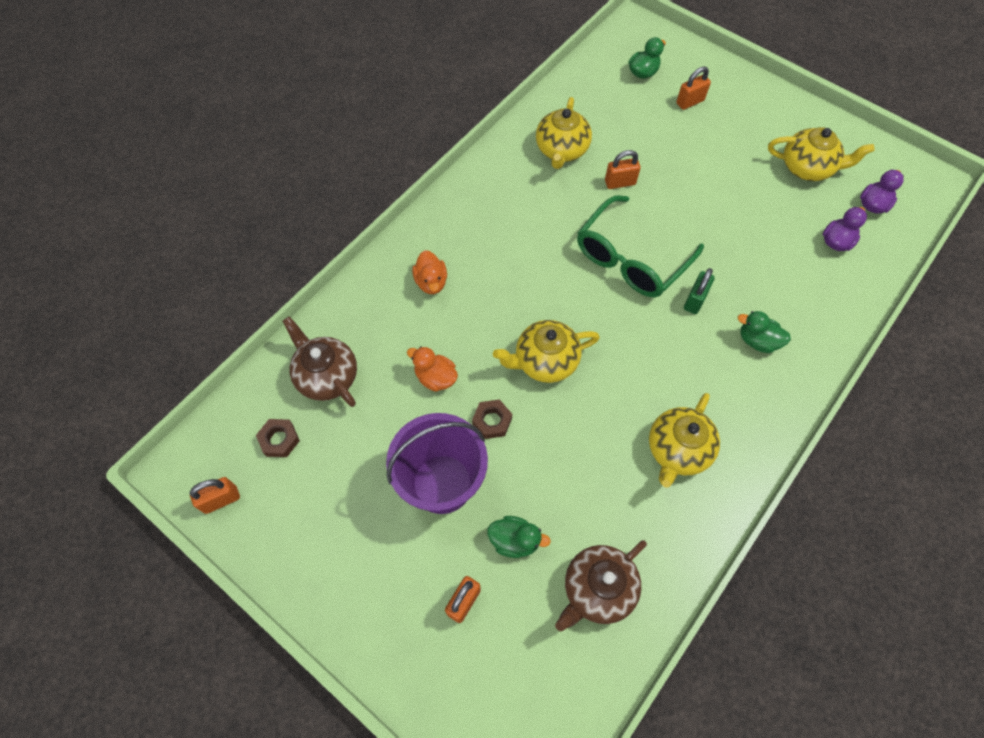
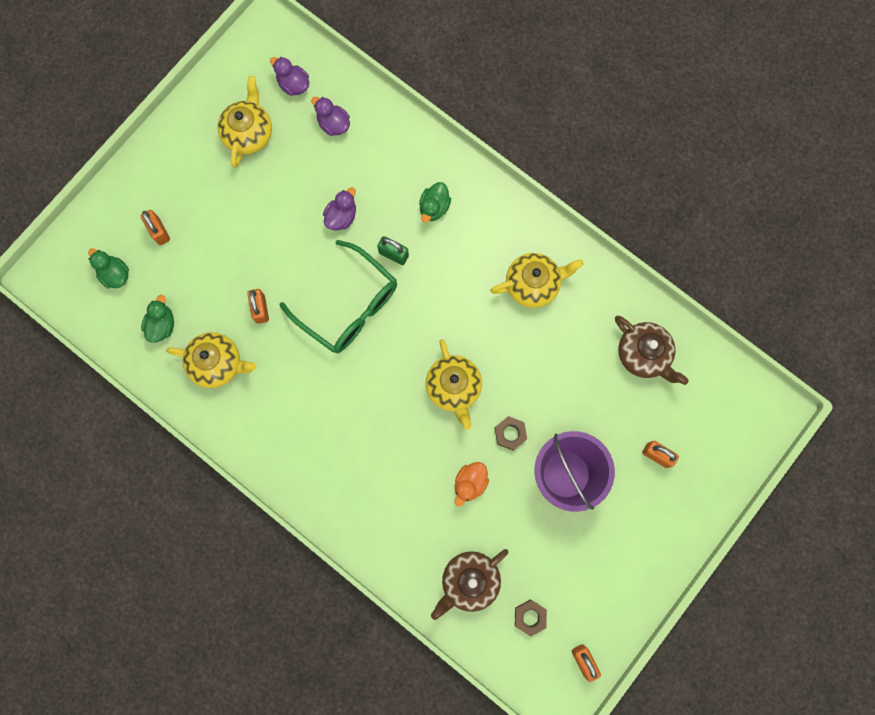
camera: 90 degrees left, 15 degrees up
(431, 282) = (372, 490): orange duck -> none
(515, 540) = (609, 416): green duck -> green duck (162, 325)
(677, 450) = (533, 284): yellow teapot -> yellow teapot turned 45 degrees counterclockwise
(730, 250) = (341, 216): none -> purple duck

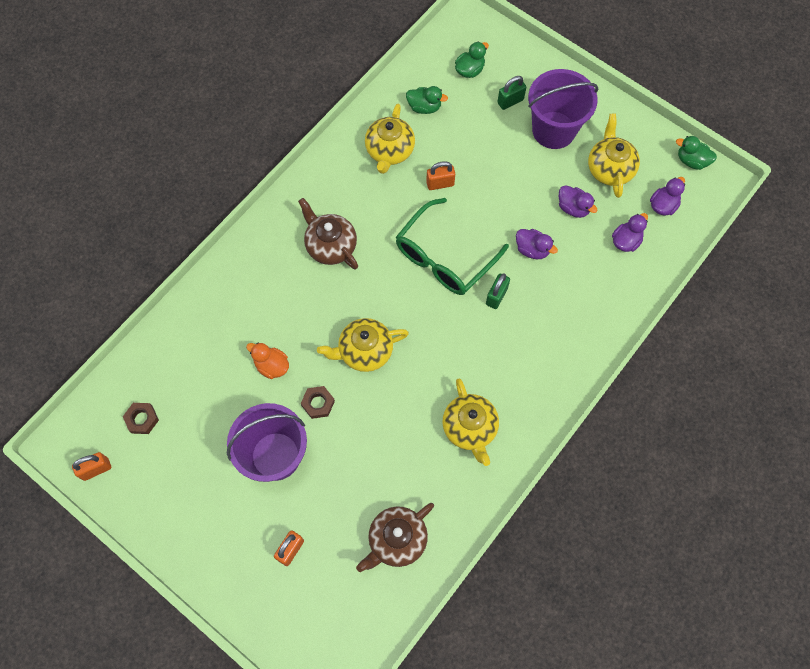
camera: 90 degrees right, 10 degrees down
(159, 231) = (510, 101): orange padlock -> green padlock
(198, 187) = (553, 130): none -> purple bucket
(248, 133) = (609, 169): yellow teapot -> yellow teapot turned 105 degrees counterclockwise
(294, 173) = (573, 208): none -> purple duck
(434, 207) = (546, 333): green duck -> green duck (691, 161)
(469, 581) = (180, 364): brown teapot -> brown teapot (330, 246)

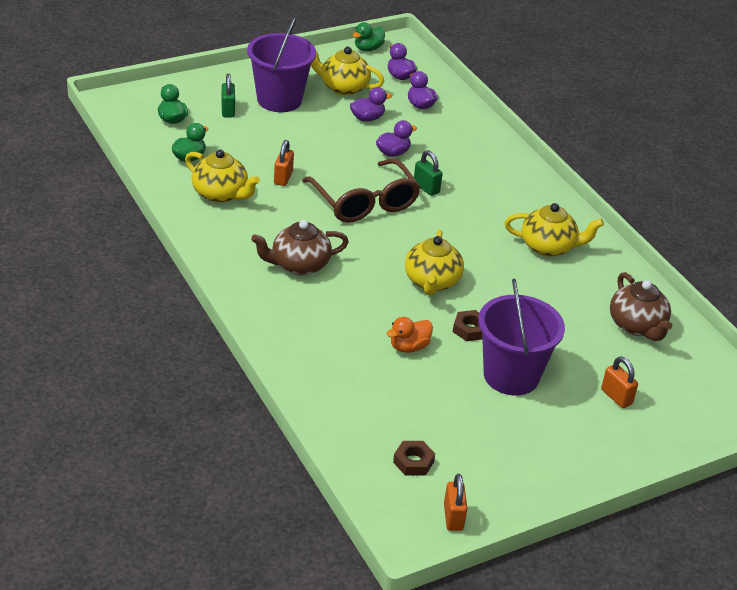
camera: 70 degrees left, 30 degrees down
(444, 257) = (364, 202): green glasses -> brown glasses

